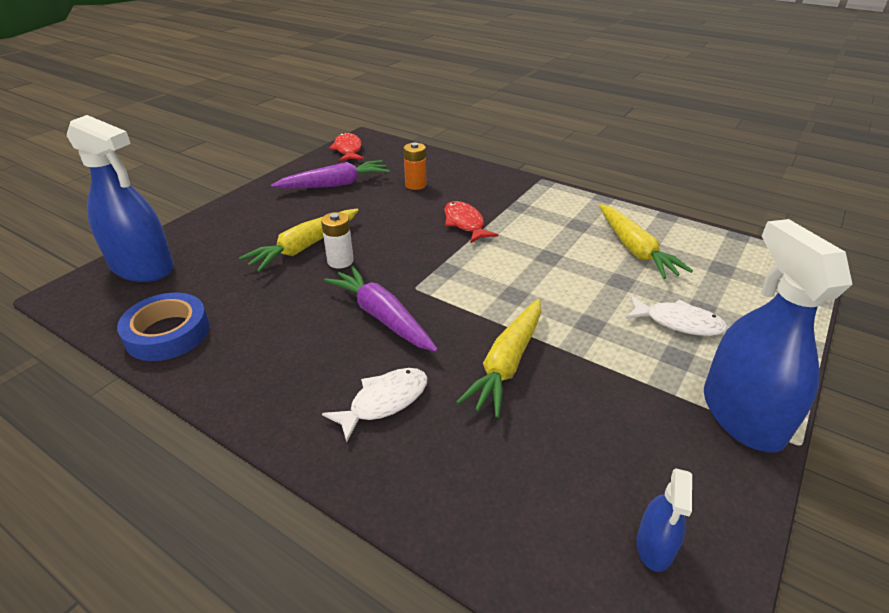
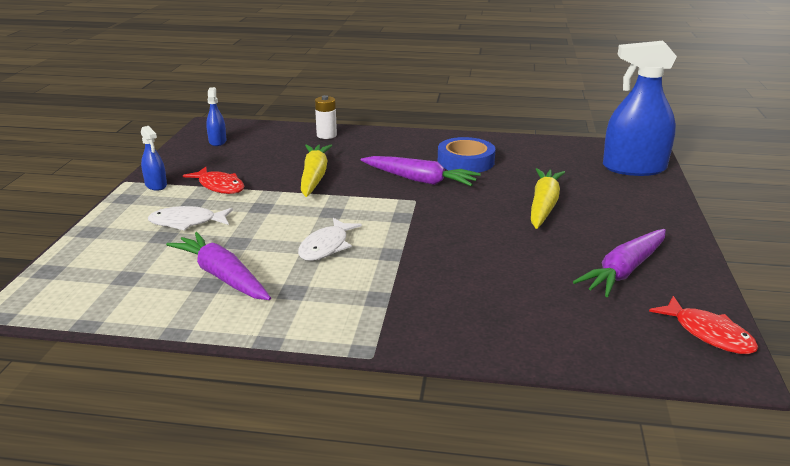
camera: 155 degrees right, 10 degrees down
(167, 333) = (542, 148): blue tape -> blue tape (465, 161)
(340, 261) = (497, 203): white battery -> white battery (326, 135)
(384, 402) = (376, 151): white fish -> white fish (326, 246)
(415, 185) = (531, 296): orange battery -> none
(465, 223) = (422, 261): red fish -> red fish (219, 186)
(635, 249) = (222, 276): yellow carrot -> purple carrot
(742, 415) = (156, 185): blue spray bottle -> blue spray bottle, size x0.46

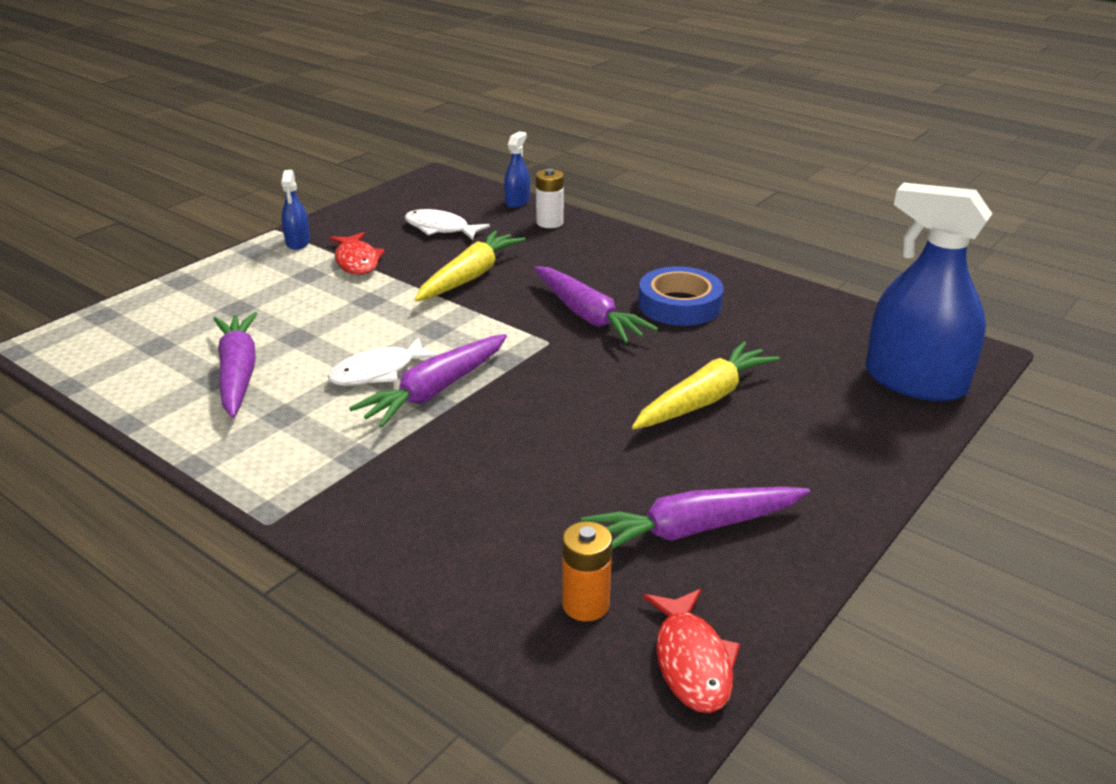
camera: 30 degrees right, 5 degrees up
(187, 222) = (277, 297): white fish -> white fish (440, 229)
(217, 141) = (419, 201): blue spray bottle -> blue spray bottle (517, 202)
(380, 246) = (435, 391): none -> purple carrot
(621, 328) = (585, 604): none -> orange battery

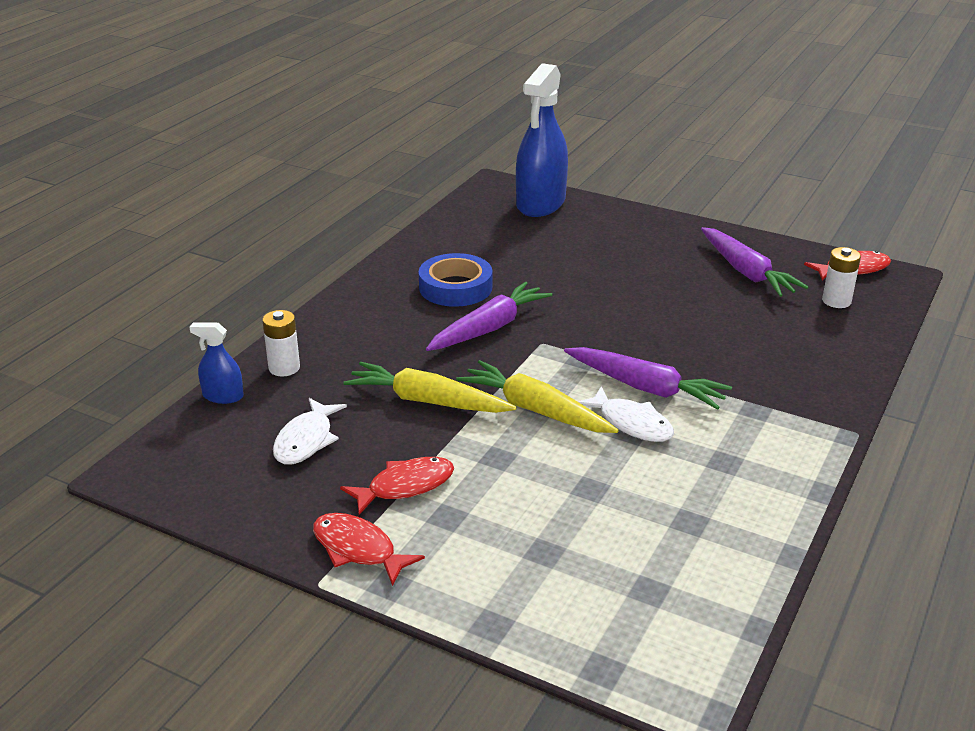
camera: 100 degrees left, 0 degrees up
(238, 373) = (674, 509): purple carrot -> none
(298, 242) = (358, 549): blue spray bottle -> red fish
(585, 604) = (836, 301): orange battery -> white battery
(704, 399) = (599, 273): yellow carrot -> yellow carrot (535, 410)

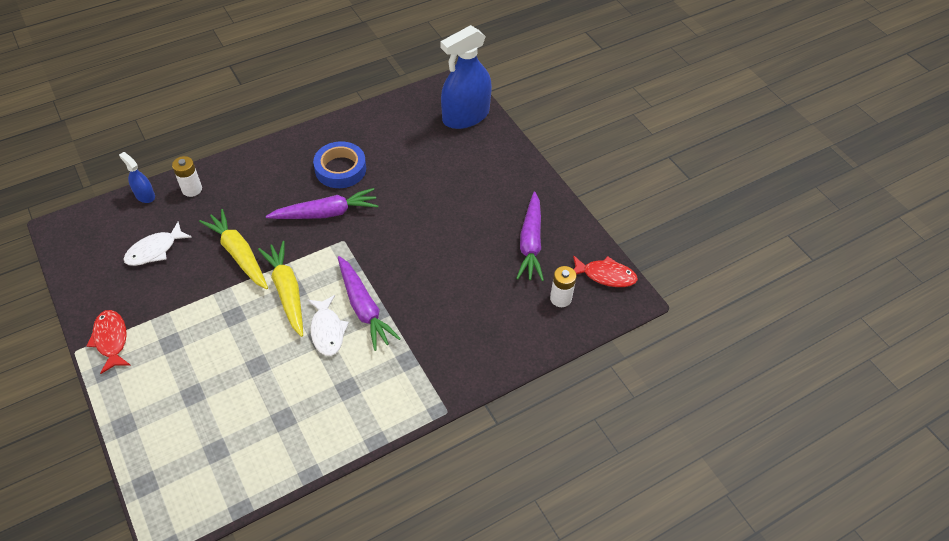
camera: 30 degrees right, 20 degrees up
(405, 486) = (170, 310): red fish -> none

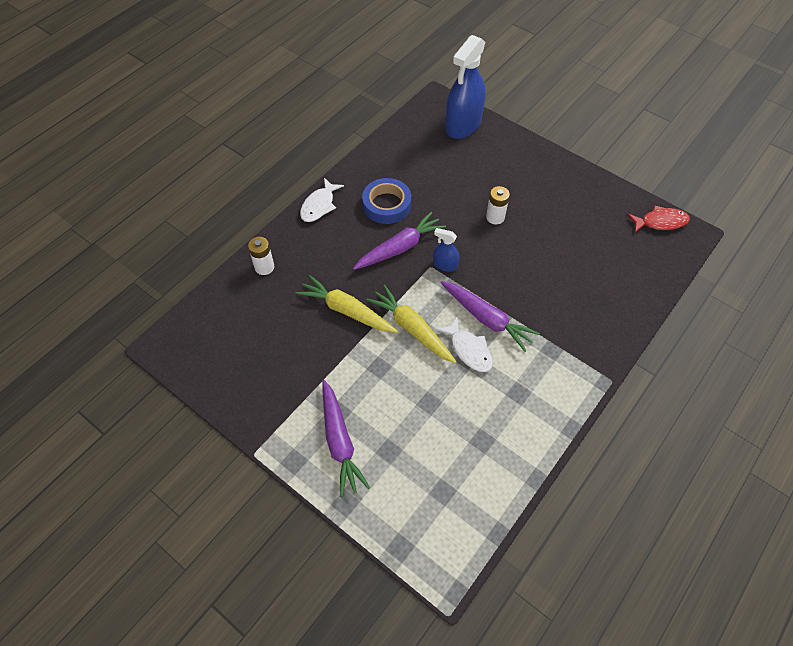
camera: 20 degrees left, 5 degrees up
(111, 340) = (281, 431): red fish -> none
(145, 195) = (223, 287): blue spray bottle -> blue spray bottle (445, 265)
(155, 250) = (267, 334): white fish -> white fish (319, 205)
(530, 243) = (585, 215): purple carrot -> purple carrot (339, 441)
(560, 298) = (638, 253): white battery -> white battery (495, 217)

